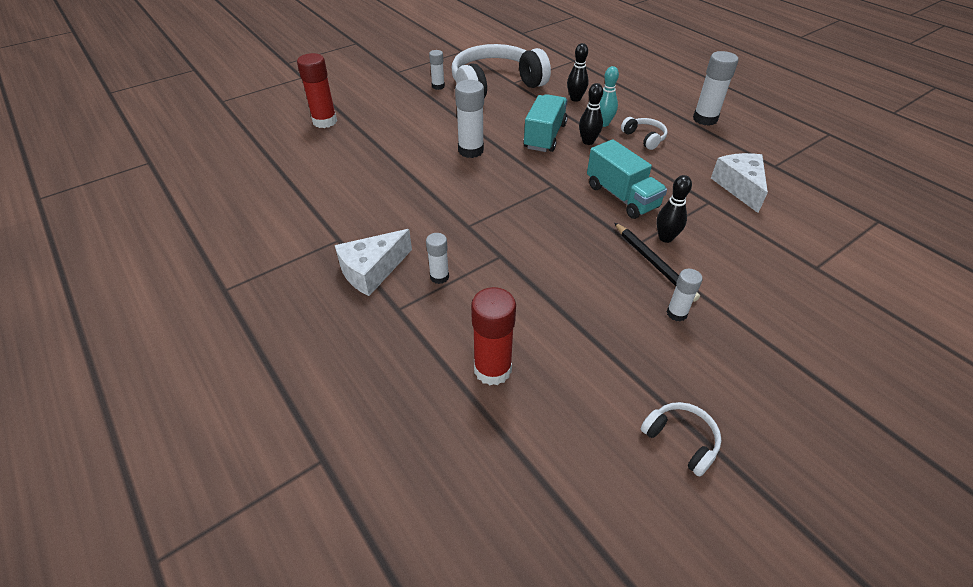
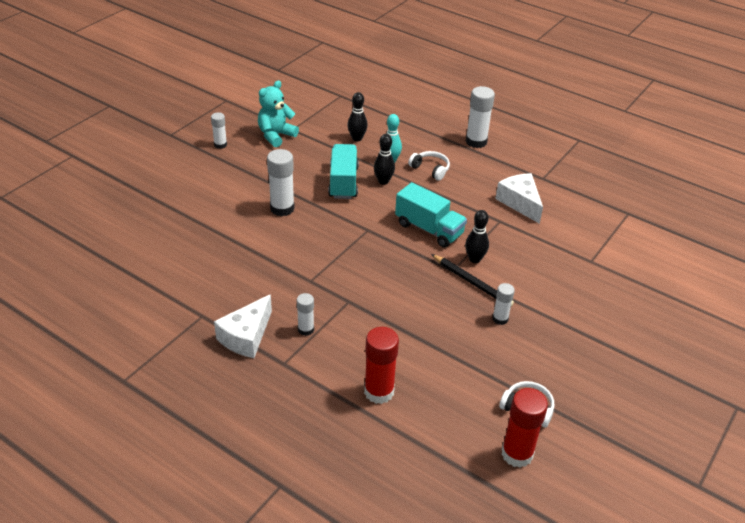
camera: 20 degrees left, 5 degrees down
(325, 121) = (125, 202): red glue stick -> red glue stick (517, 454)
(495, 86) = (276, 136): white headphones -> turquoise teddy bear

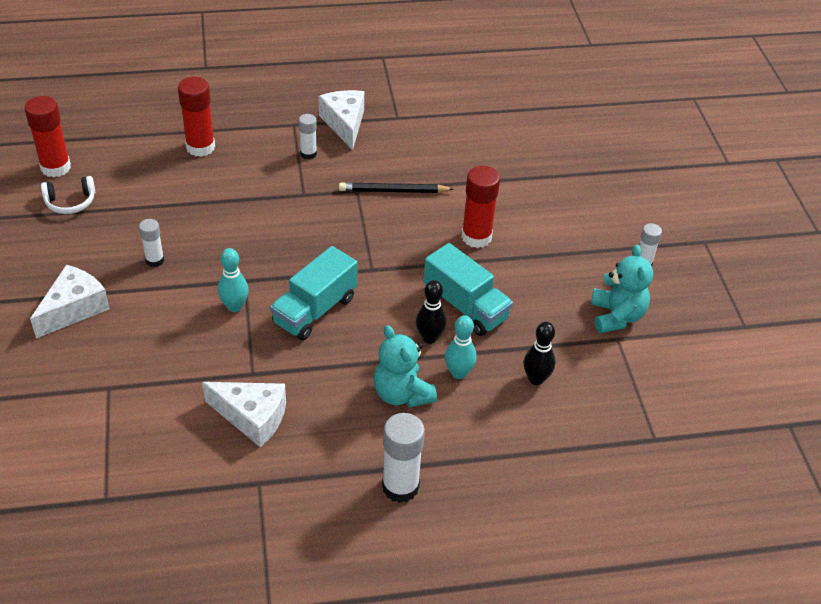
camera: 135 degrees right, 5 degrees up
(282, 208) = (476, 237): white glue stick -> red glue stick
(429, 229) = (315, 310): turquoise truck -> turquoise truck turned 45 degrees counterclockwise
(430, 169) = (402, 394): white headphones -> turquoise teddy bear
(472, 282) = (213, 279): black pencil -> black pencil (393, 191)
(474, 259) = (234, 306): black bowling pin -> turquoise bowling pin
(581, 319) = (74, 309): none -> white cheese

